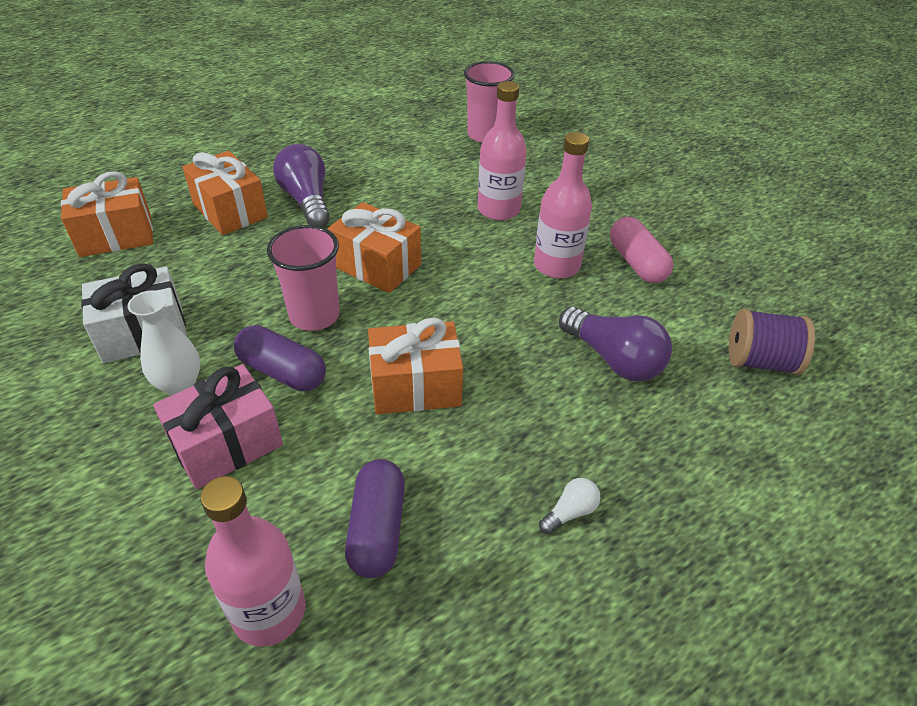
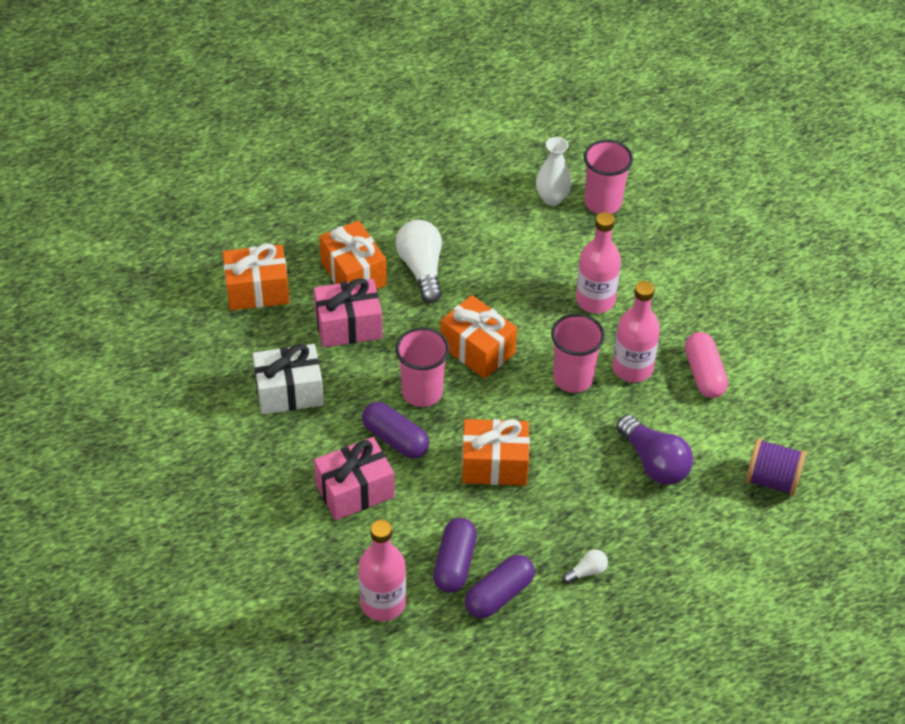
camera: 10 degrees right, 5 degrees up
(179, 385) = (319, 440): white vase -> white vase (552, 198)
(223, 258) = (348, 326): none -> pink gift
(307, 200) = (421, 269): purple light bulb -> white light bulb
(450, 568) = (499, 595): none -> purple capsule
(492, 282) = (573, 378): none -> pink cup

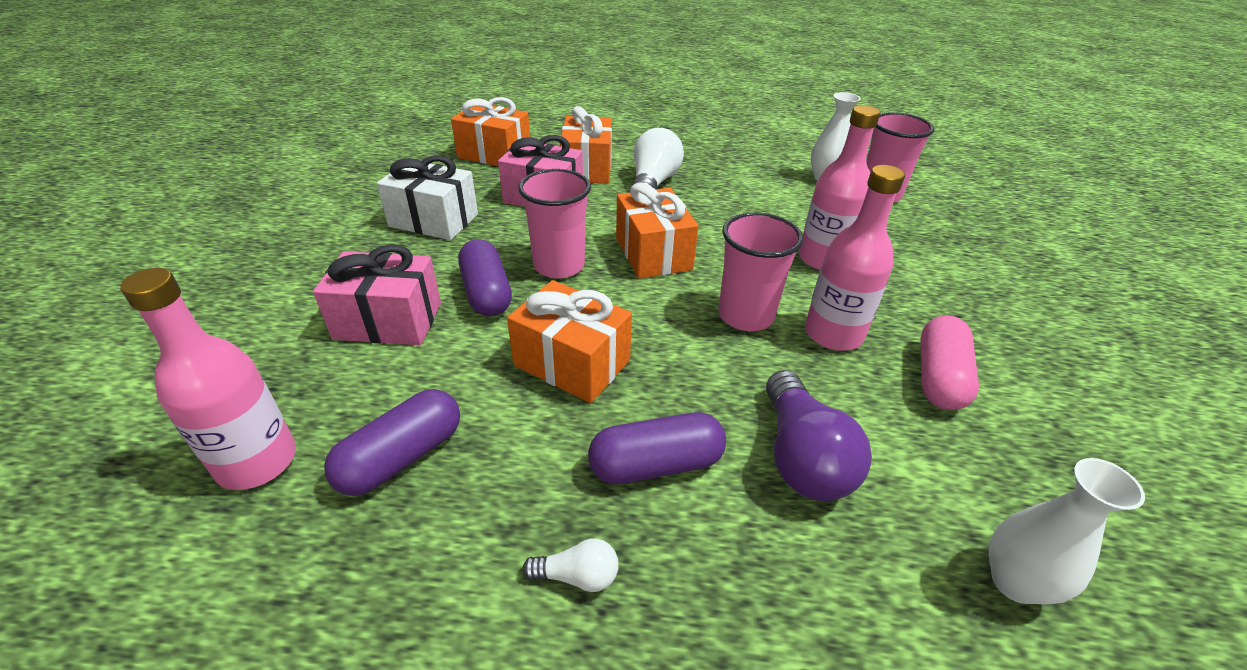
camera: 30 degrees right, 10 degrees down
(499, 595) = (412, 538): purple capsule -> purple capsule (656, 464)
(772, 480) = (1015, 582): purple spool -> white vase

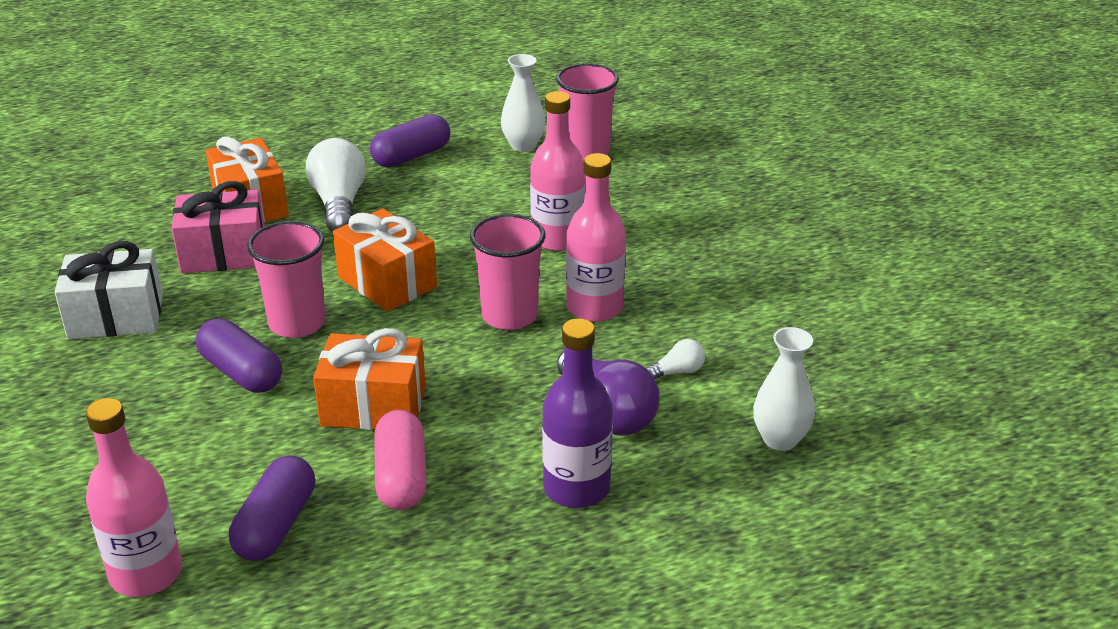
camera: 25 degrees left, 5 degrees down
(388, 321) = (160, 429): pink gift -> none
(494, 154) = (120, 217): orange gift -> none
(577, 576) = (478, 544): white light bulb -> white light bulb (677, 372)
(656, 464) = (495, 456): purple capsule -> purple capsule (411, 156)
(726, 545) = (576, 488): none -> purple bottle
(938, 377) = (693, 317): pink capsule -> pink capsule (401, 477)

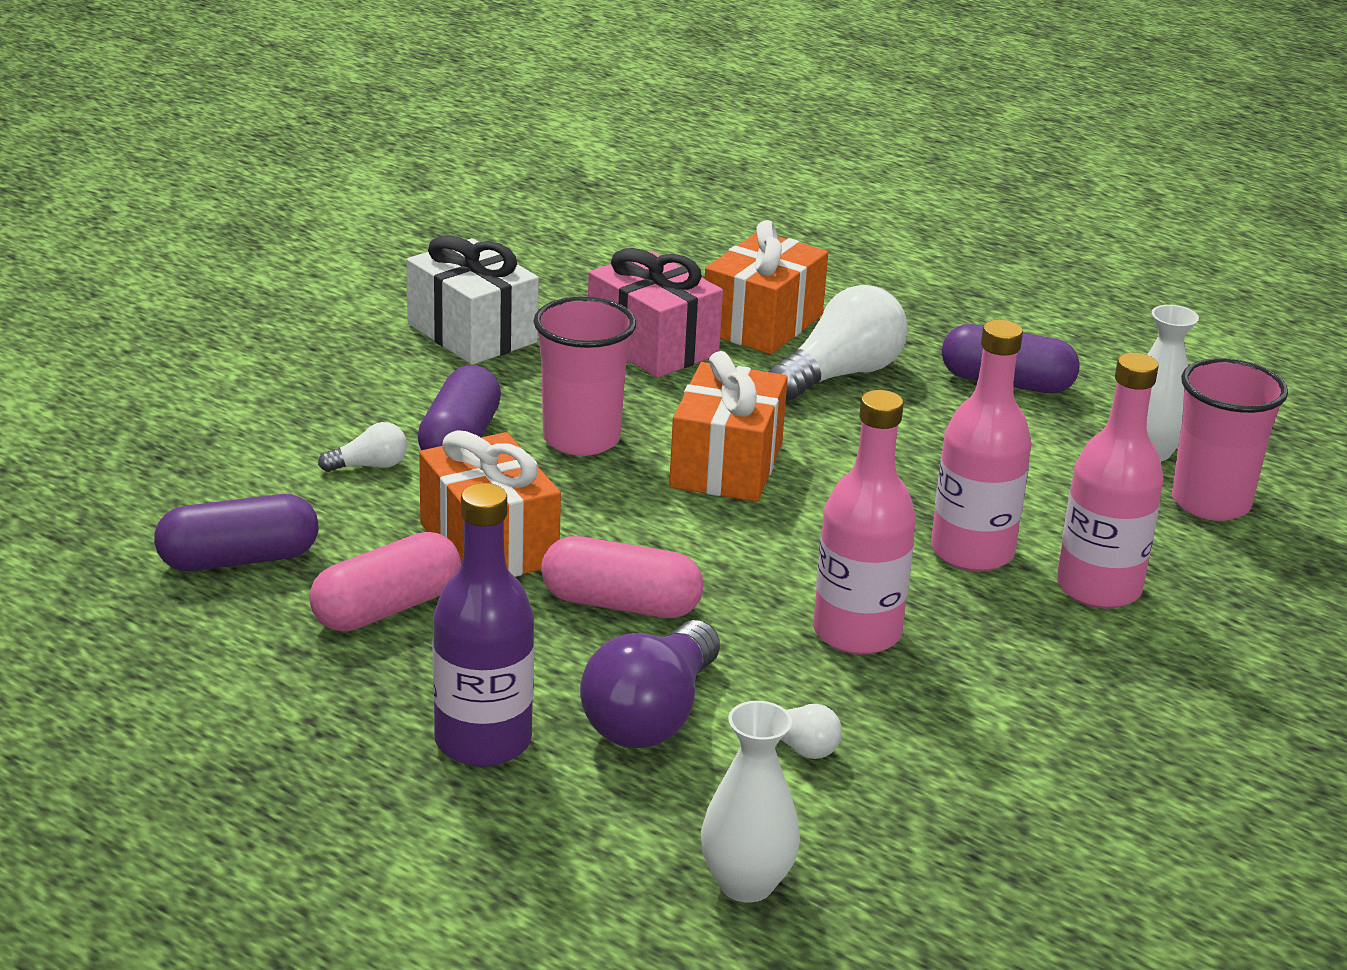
camera: 55 degrees right, 5 degrees down
(146, 573) = (107, 514): pink bottle -> pink bottle (1098, 588)
(227, 423) = (369, 466): none -> white light bulb
(488, 379) = (621, 604): none -> pink capsule
(509, 315) = (763, 574): pink cup -> none

